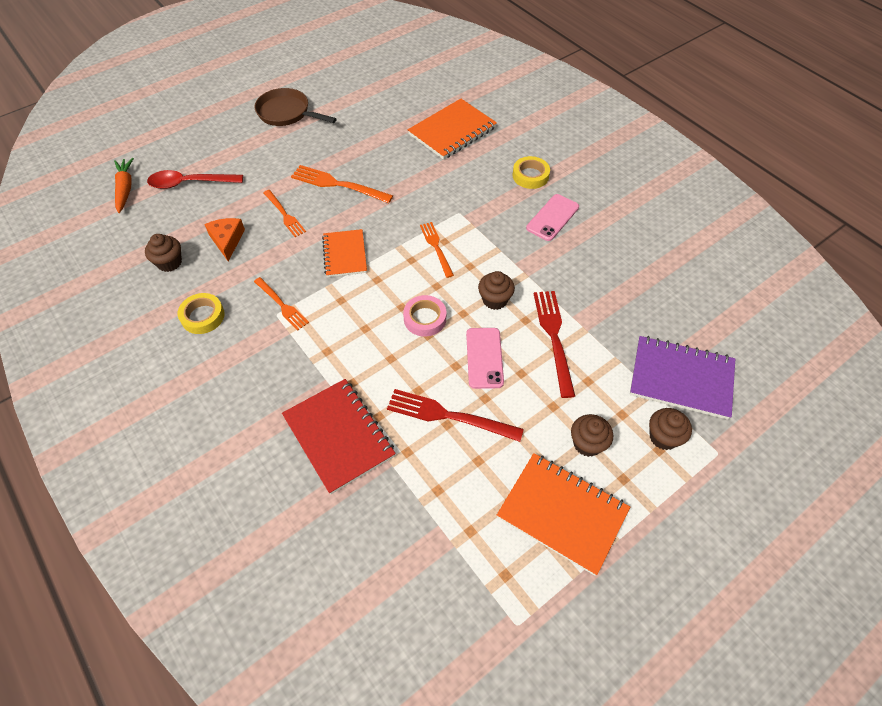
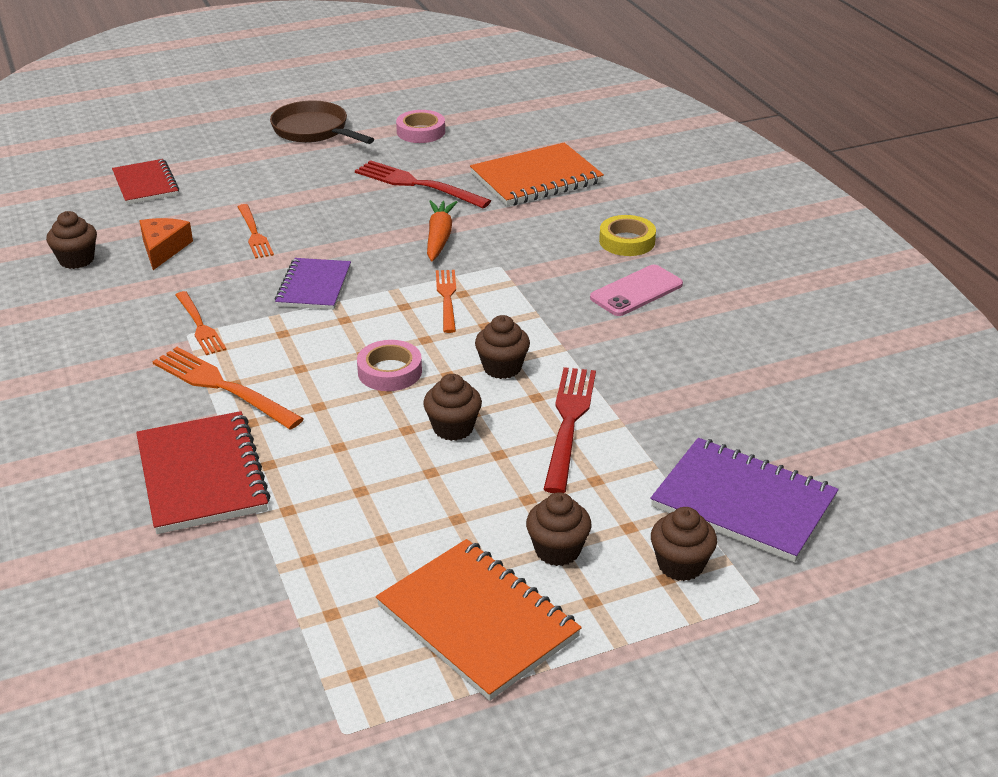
camera: 15 degrees right, 20 degrees down
(125, 189) = (61, 178): orange carrot -> orange carrot (439, 237)
(189, 183) = (146, 184): red spoon -> red notebook
(203, 316) = (89, 320): yellow tape -> none
(337, 184) = (343, 212): orange fork -> orange fork (221, 386)
(344, 254) = (313, 286): orange notebook -> purple notebook
(360, 102) = (421, 132): none -> pink tape
(448, 416) = (367, 482): red fork -> red fork (416, 184)
(484, 358) = (453, 428): pink phone -> brown cupcake

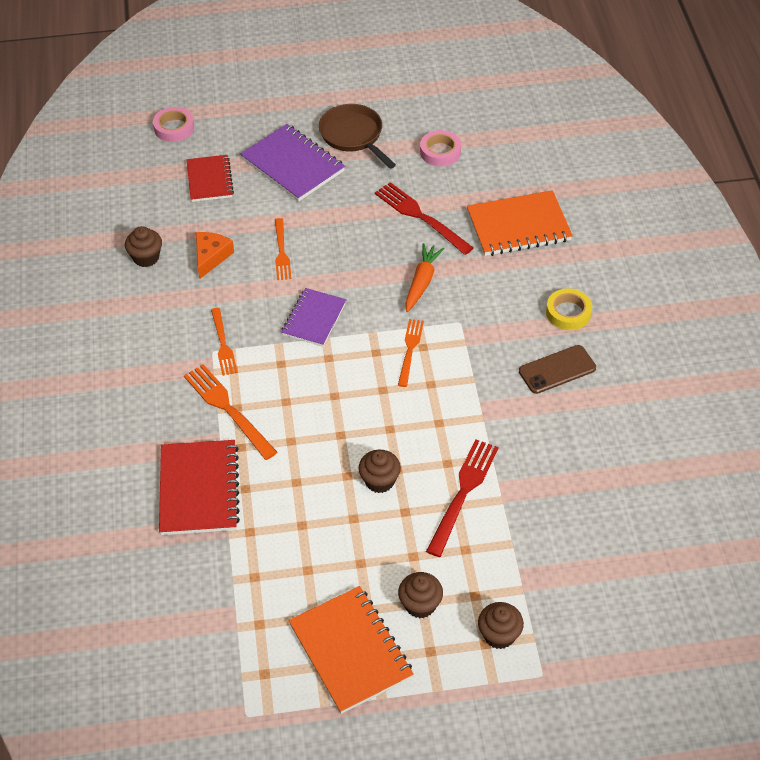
camera: 15 degrees right, 15 degrees up
(390, 371) = (349, 417): pink tape -> pink tape (174, 128)
(502, 367) = (431, 429): brown cupcake -> none
(636, 291) = (557, 369): pink phone -> brown phone
(743, 503) = (562, 591): purple notebook -> purple notebook (293, 165)

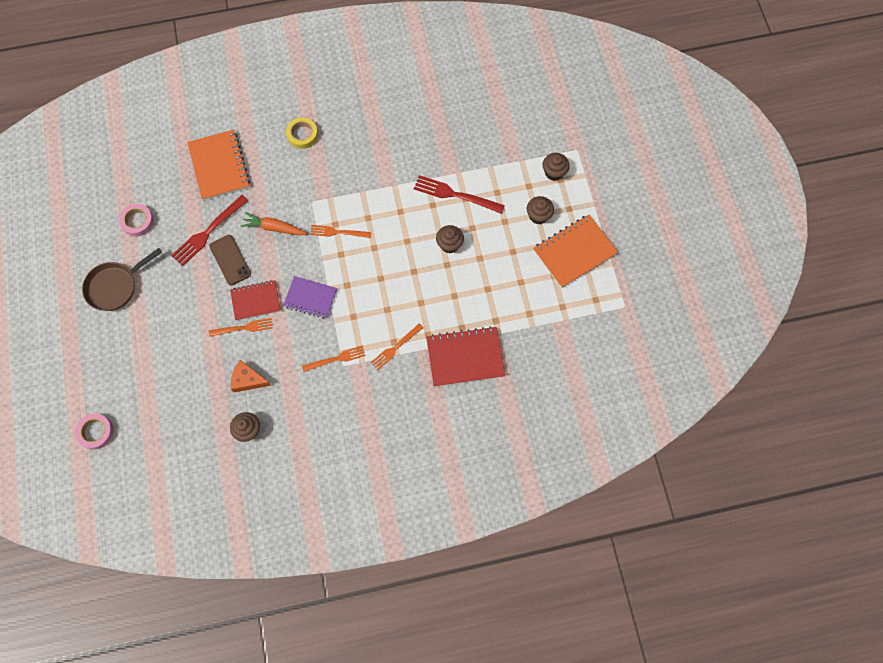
camera: 95 degrees left, 20 degrees up
(210, 180) = (162, 393): red notebook -> red notebook (256, 301)
(227, 409) = (395, 348): orange fork -> orange fork, size x0.65
(293, 165) = (147, 329): purple notebook -> none
(557, 369) = (352, 142): brown phone -> brown phone (230, 260)

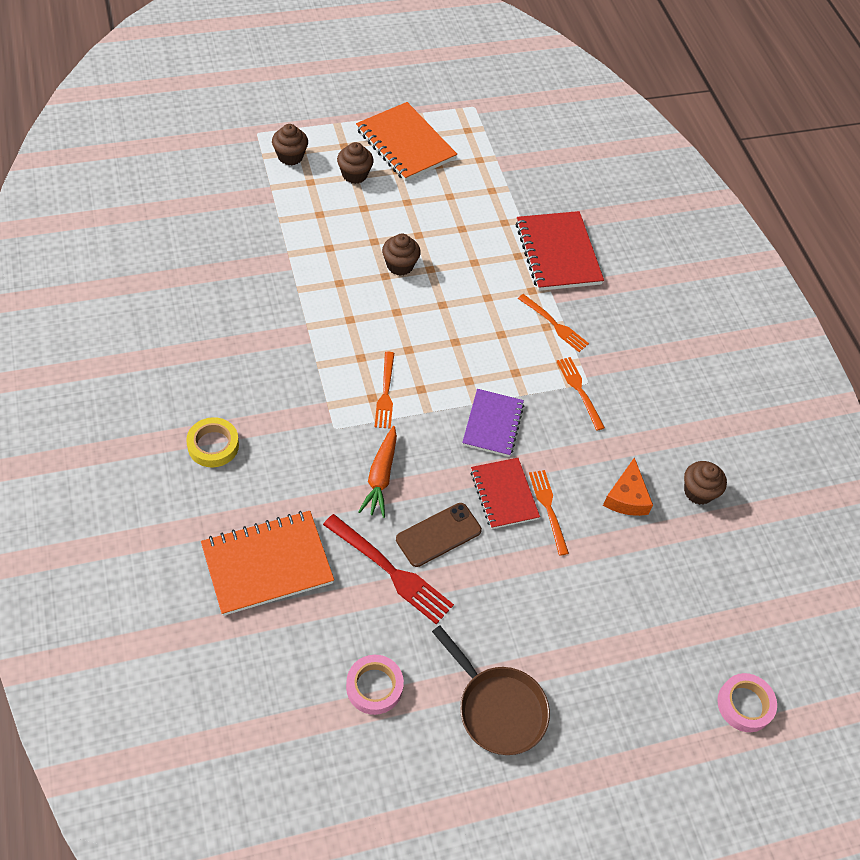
camera: 100 degrees left, 15 degrees down
(455, 195) = (323, 258): red fork -> none

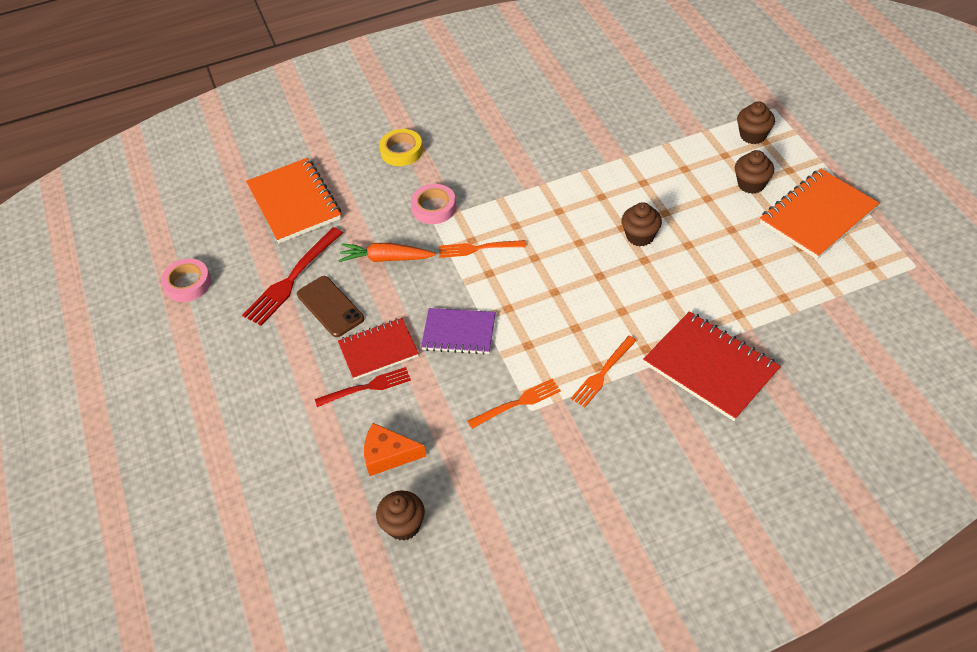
camera: 95 degrees right, 5 degrees down
(497, 708) = (164, 367): brown pan -> none
(548, 508) = (367, 387): orange fork -> red fork
(557, 253) = (710, 367): red notebook -> red notebook turned 60 degrees clockwise
(744, 705) = (155, 573): pink tape -> pink tape (434, 208)

